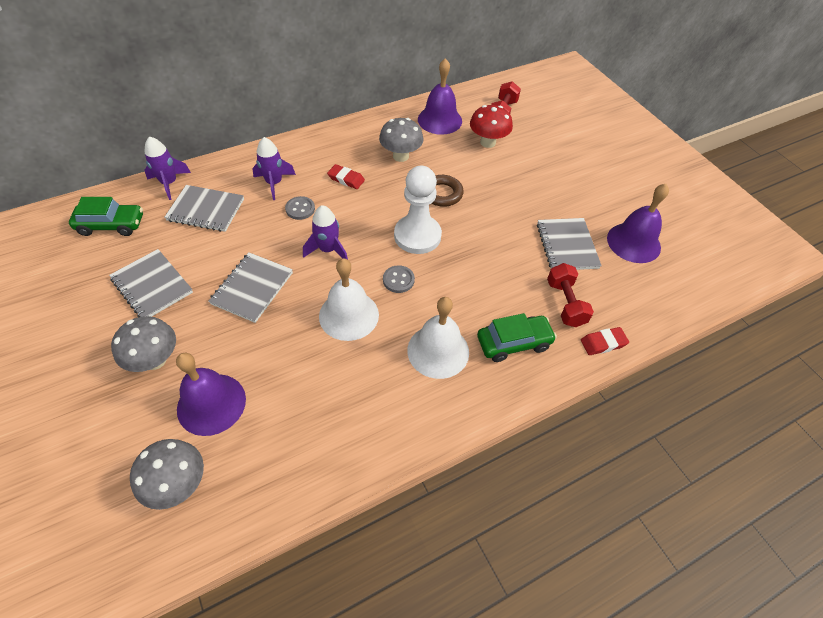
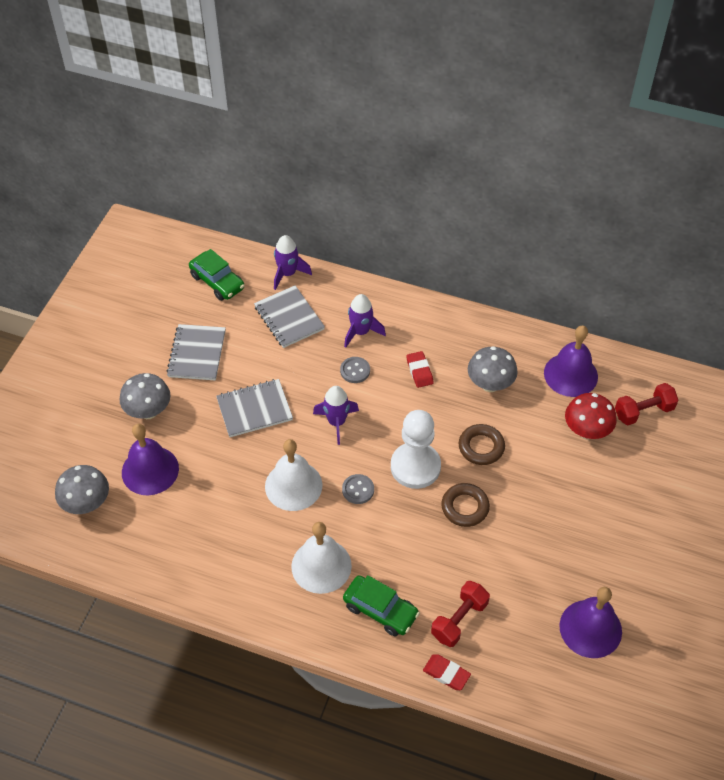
camera: 50 degrees right, 0 degrees up
(479, 235) = (465, 507): none -> brown ring
(567, 246) = (526, 579): grey notebook -> none

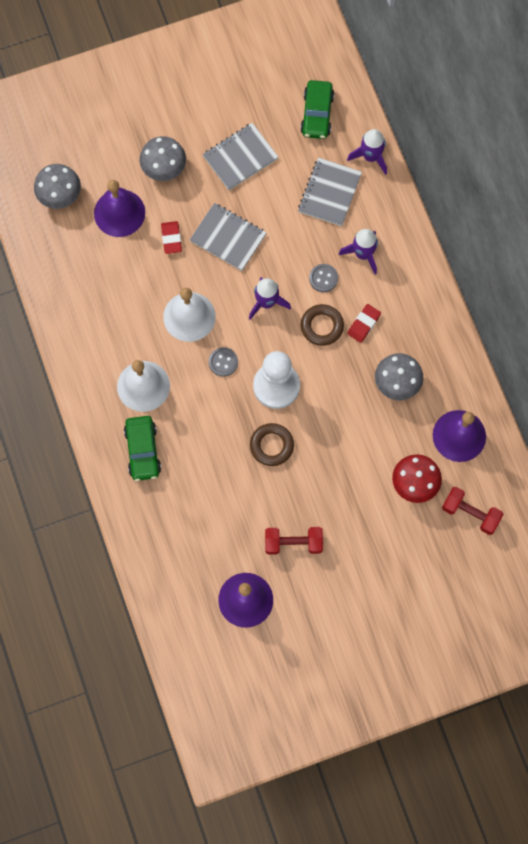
camera: 50 degrees right, 20 degrees up
(446, 673) = (132, 528): red eraser -> red eraser (171, 238)
(459, 620) = (179, 507): red dumbbell -> red dumbbell (293, 543)
(481, 447) = (333, 419): brown ring -> brown ring (322, 326)

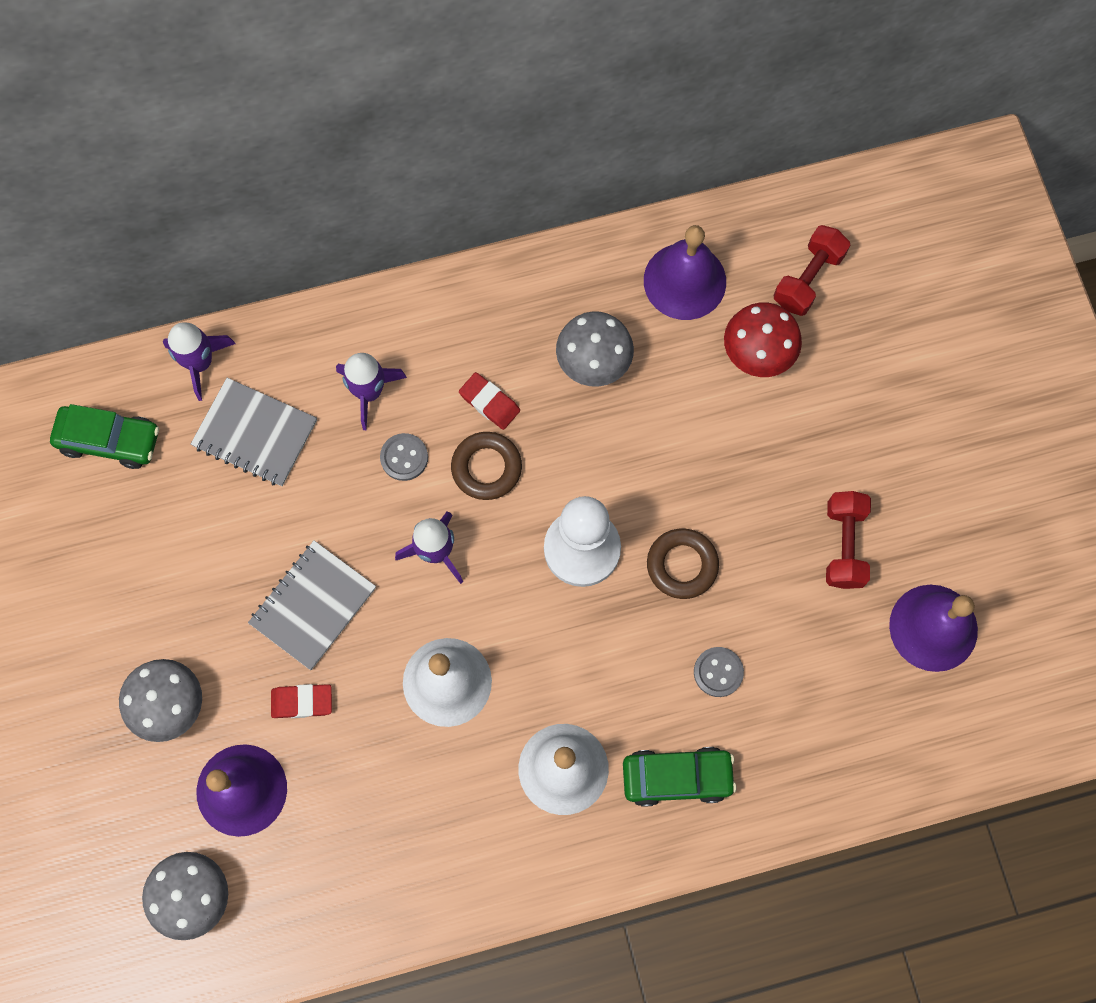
camera: 85 degrees left, 0 degrees up
(223, 362) = (533, 631): grey button -> grey button (718, 672)
(240, 157) = (169, 573): grey notebook -> none

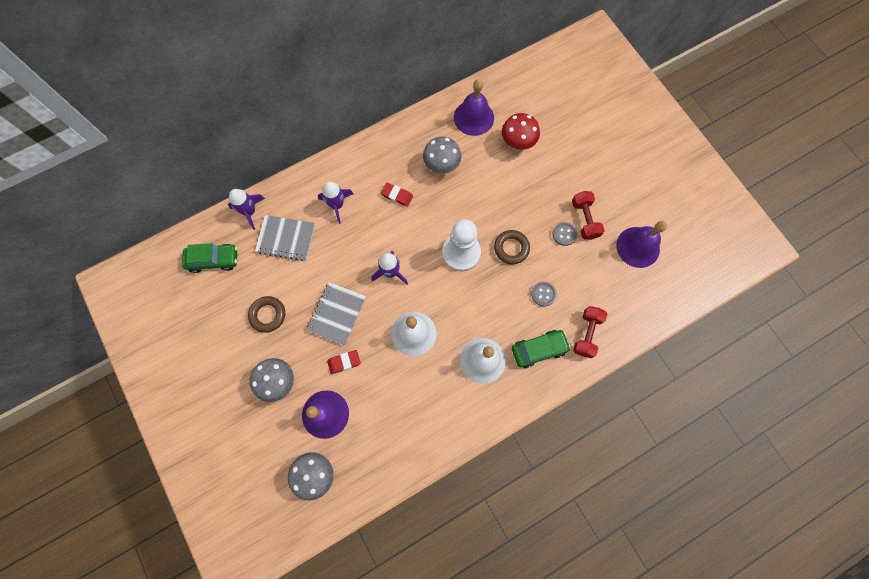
camera: 15 degrees left, 0 degrees up
(404, 457) = (362, 231): grey button -> grey button (564, 234)
(486, 468) = (404, 226): brown ring -> brown ring (268, 315)
(808, 279) = (531, 103): red dumbbell -> red dumbbell (587, 334)

